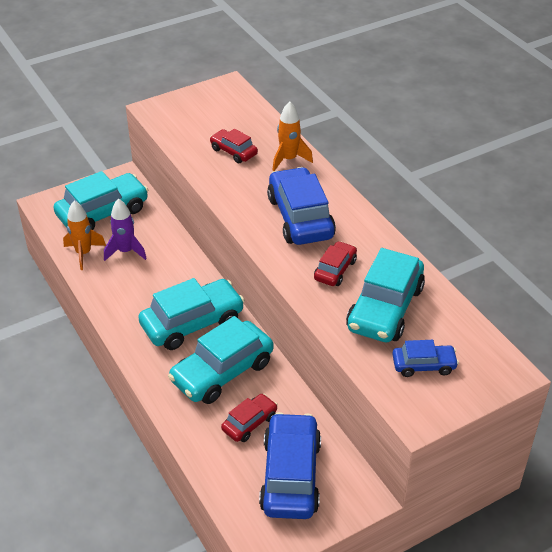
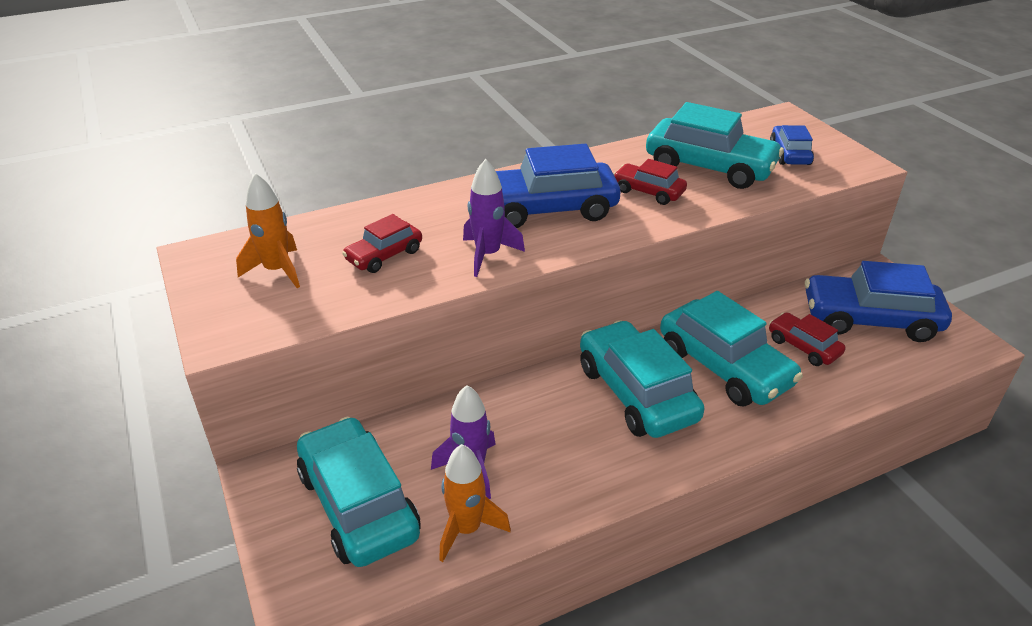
camera: 85 degrees left, 5 degrees down
(238, 193) = (488, 255): none -> purple rocket
(289, 159) = (419, 210): orange rocket -> orange rocket (277, 271)

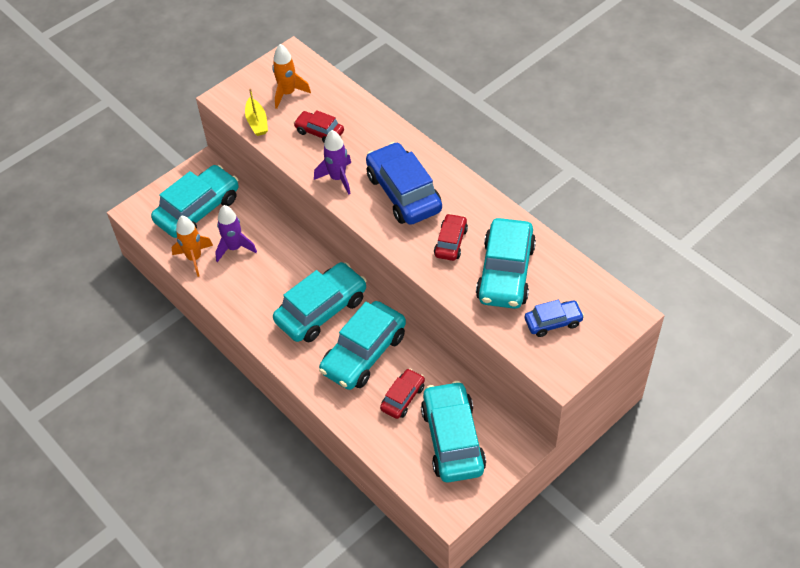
camera: 75 degrees right, 15 degrees up
(312, 312) = (257, 122): none -> yellow boat
(870, 319) = (452, 439): blue car -> turquoise car

